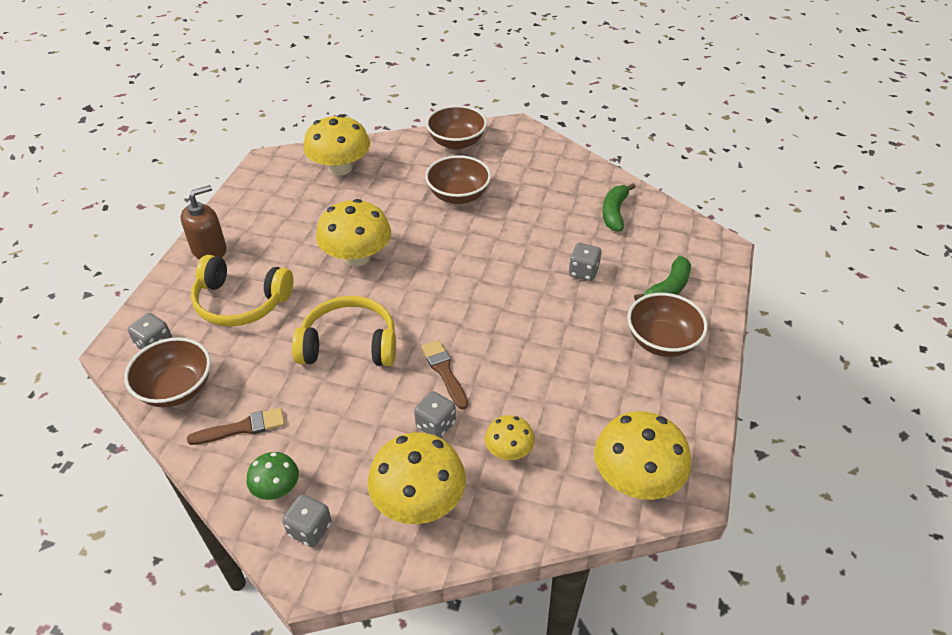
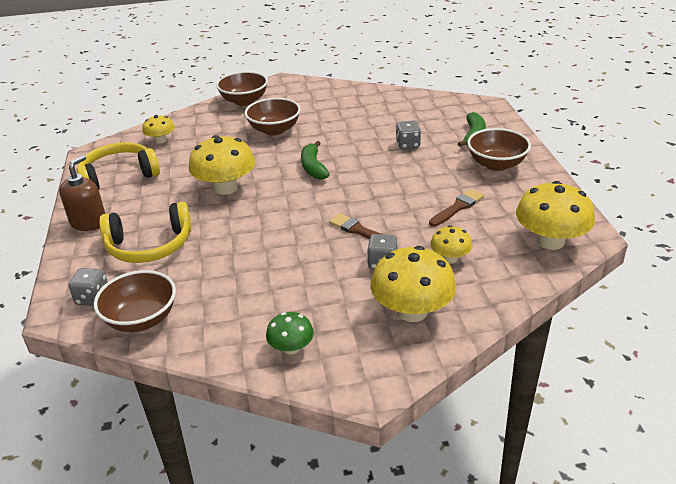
camera: 25 degrees left, 10 degrees down
(242, 428) = (225, 322): brown brush -> brown brush (457, 207)
(310, 529) = (343, 362): grey dice -> none
(340, 168) = (161, 140): yellow mushroom -> yellow mushroom, size x0.54
(349, 344) = (269, 240): yellow headphones -> yellow headphones (119, 176)
(614, 212) = (399, 107): green banana -> green banana (313, 167)

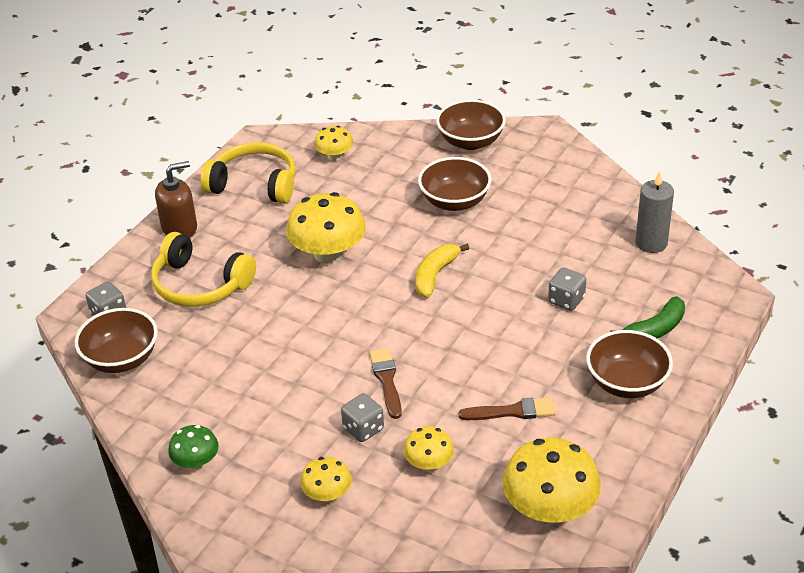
camera: 40 degrees right, 5 degrees up
(313, 167) = (435, 275): green banana -> yellow banana
(412, 311) = (327, 494): yellow mushroom -> yellow mushroom, size x0.54
(414, 102) = (651, 243): none -> grey candle

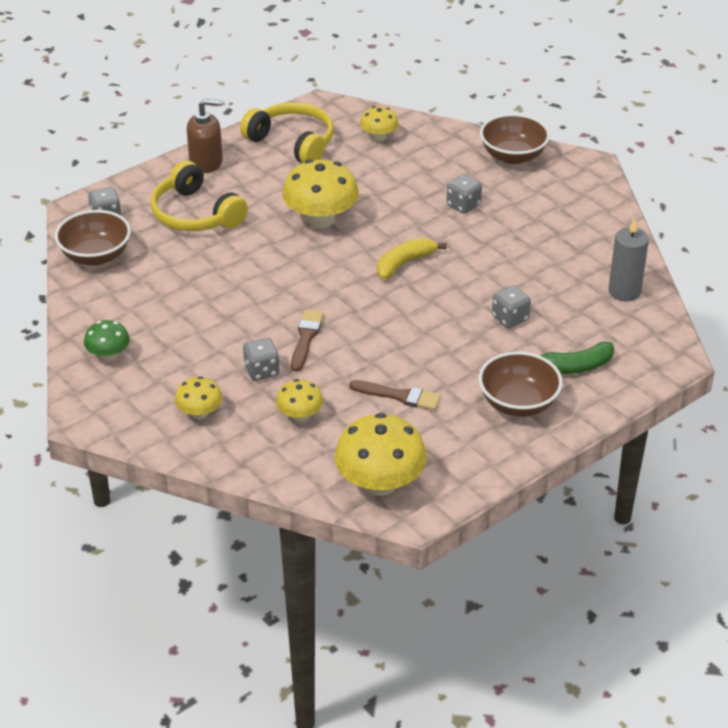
camera: 20 degrees right, 0 degrees up
(455, 201) = (463, 205): brown bowl -> grey dice

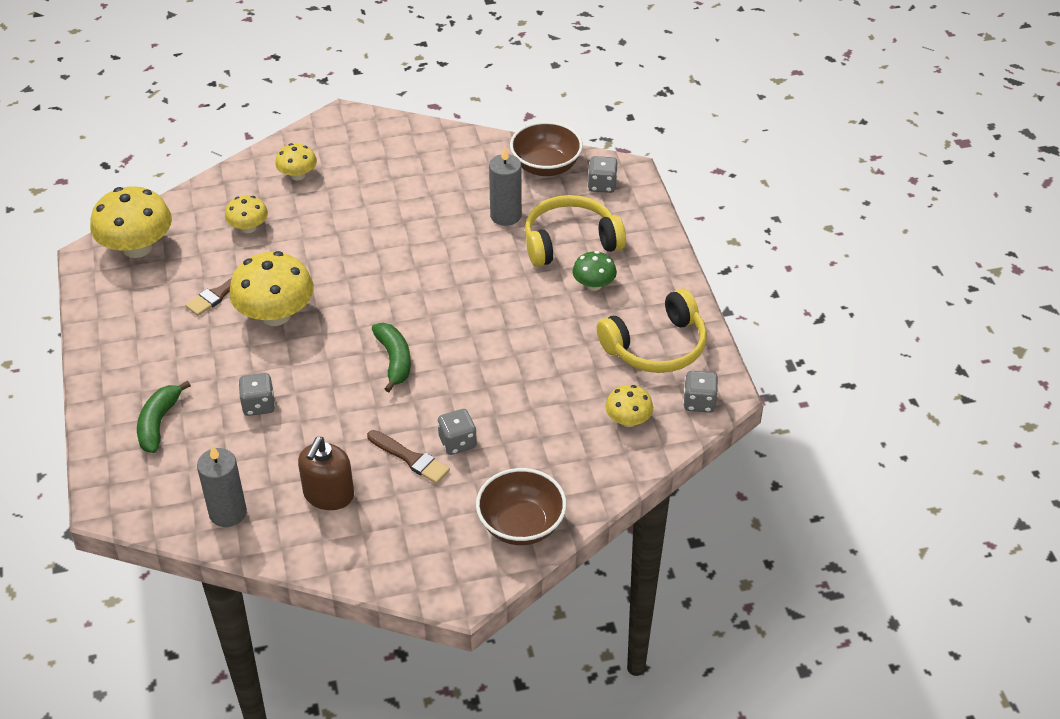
camera: 115 degrees right, 5 degrees up
(108, 355) = (406, 144): green mushroom -> green mushroom (594, 285)
(181, 259) = (505, 215): none -> grey candle
(206, 162) = (656, 272): brown soap dispenser -> brown soap dispenser (328, 495)
(261, 371) = (318, 222): grey dice -> grey dice (699, 402)
(306, 338) = (339, 260): brown brush -> brown brush (410, 458)
(321, 219) = (506, 324): yellow mushroom -> yellow mushroom (275, 315)
(404, 263) = (394, 360): yellow banana -> green banana
(518, 403) = (148, 363): brown bowl -> none

